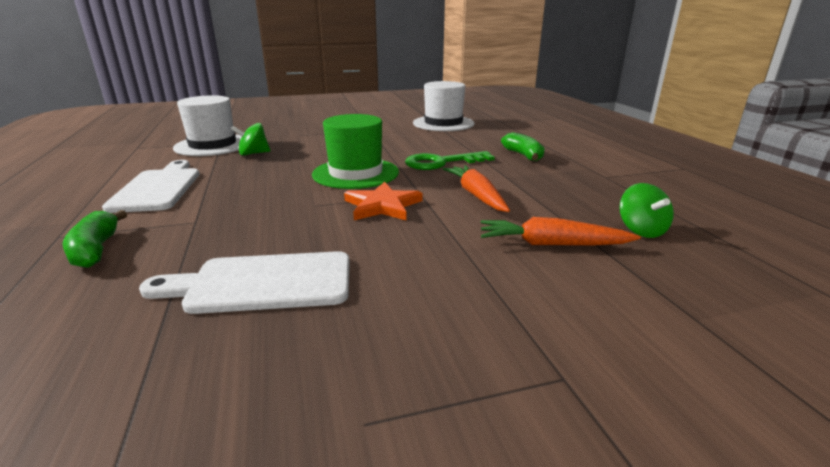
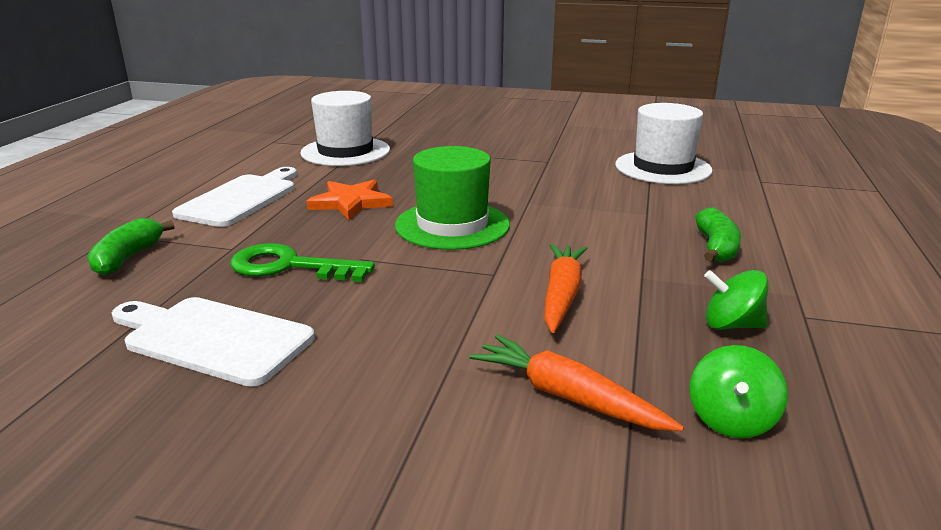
camera: 30 degrees right, 0 degrees up
(253, 154) = (373, 172): green spinning top -> green spinning top (731, 325)
(382, 206) = (429, 279): orange star -> orange star (351, 203)
(442, 162) = (579, 233): green key -> green key (290, 266)

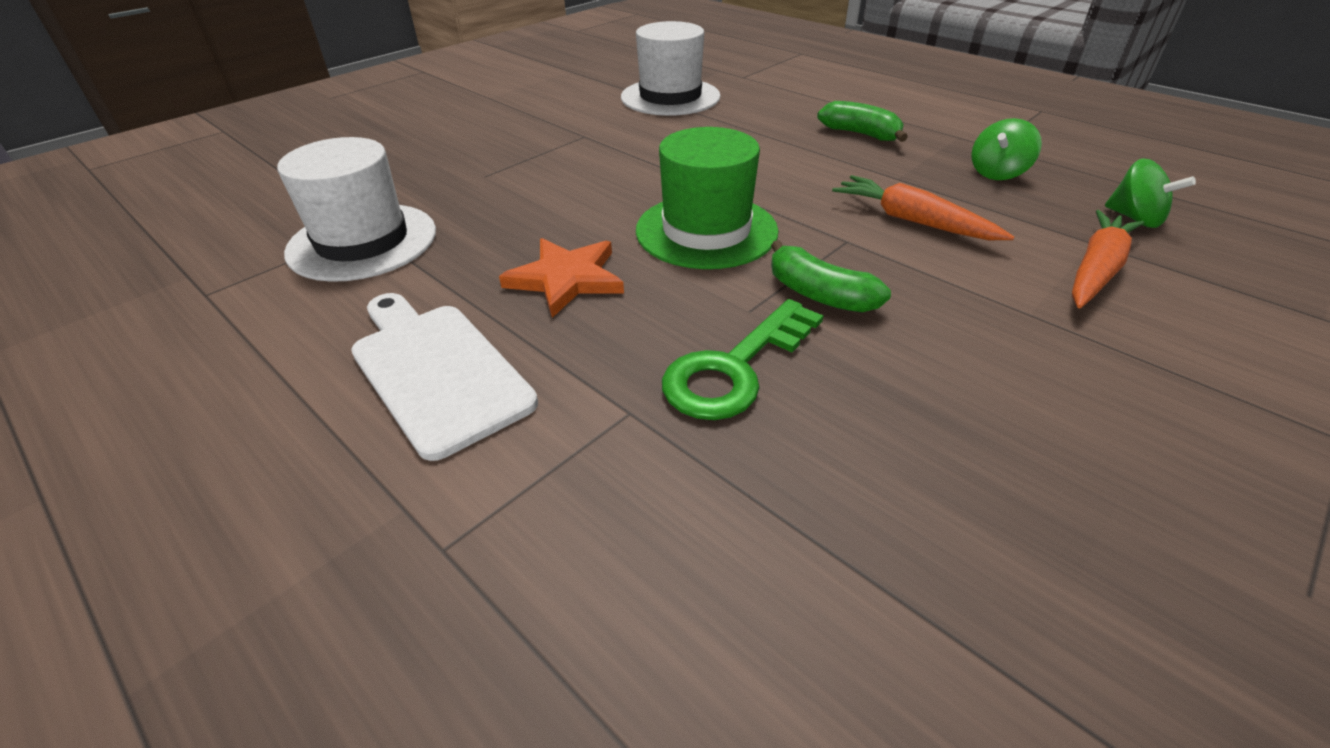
camera: 60 degrees left, 15 degrees up
(128, 258) = (571, 540): green banana -> green banana (819, 294)
(213, 338) = (914, 473): white cutting board -> none
(568, 397) = (1095, 270): orange carrot -> orange carrot turned 150 degrees clockwise

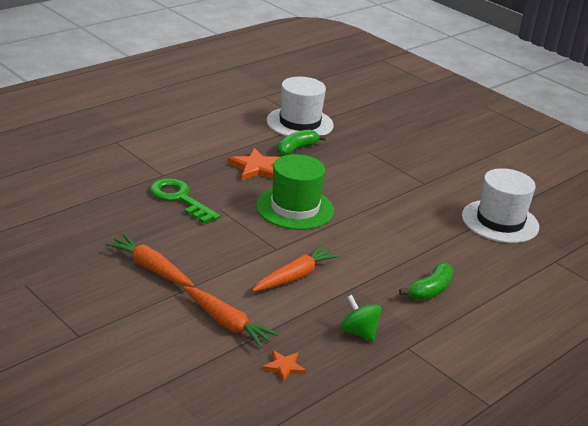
camera: 90 degrees right, 10 degrees down
(437, 371) = (199, 140): white cutting board -> none
(819, 294) = (227, 229): green banana -> green banana (296, 149)
(1029, 374) = (151, 268): none -> orange carrot
(1134, 218) = (284, 367): green spinning top -> orange star

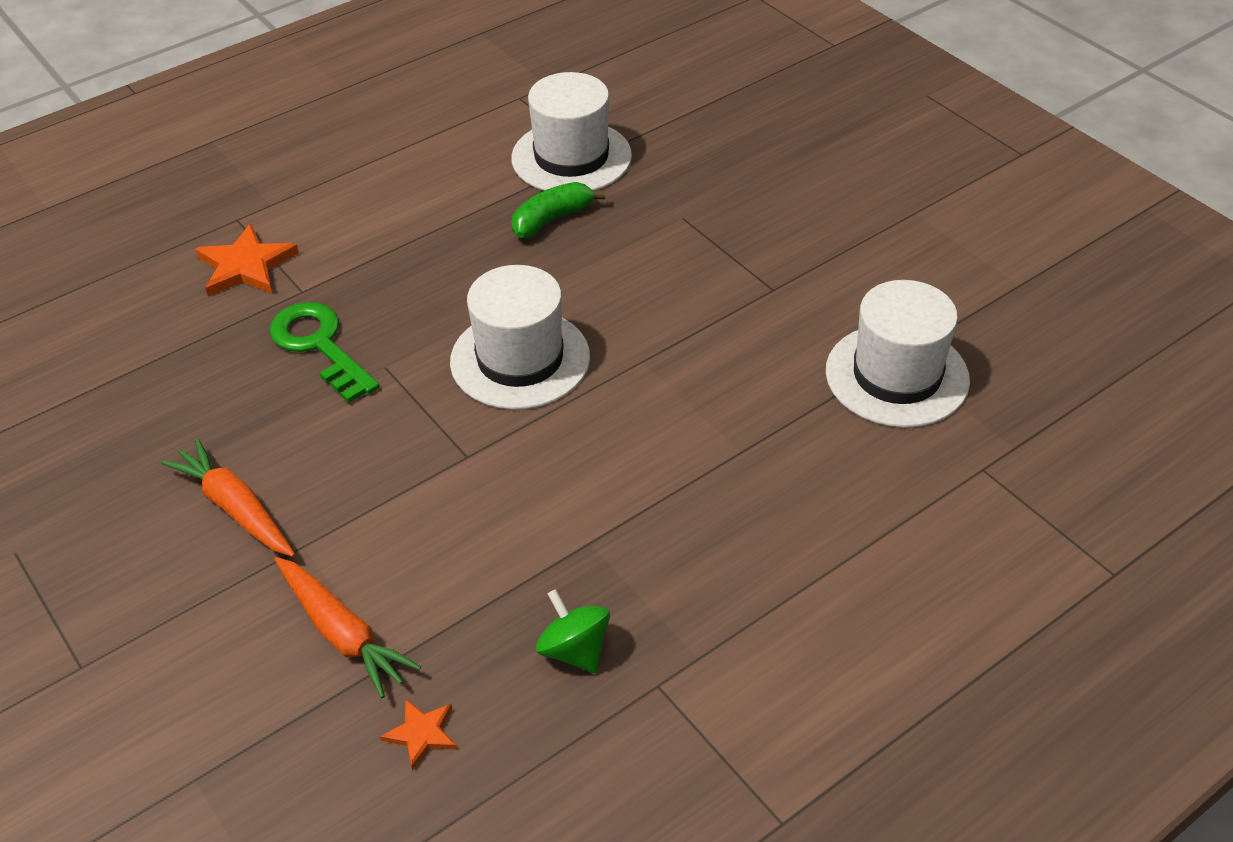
camera: 10 degrees right, 15 degrees up
(256, 168) = (471, 267): orange star -> orange star (246, 266)
(294, 277) = (485, 521): orange carrot -> none
(295, 208) = (520, 359): green hat -> white hat
(430, 290) = (728, 547): green banana -> none

